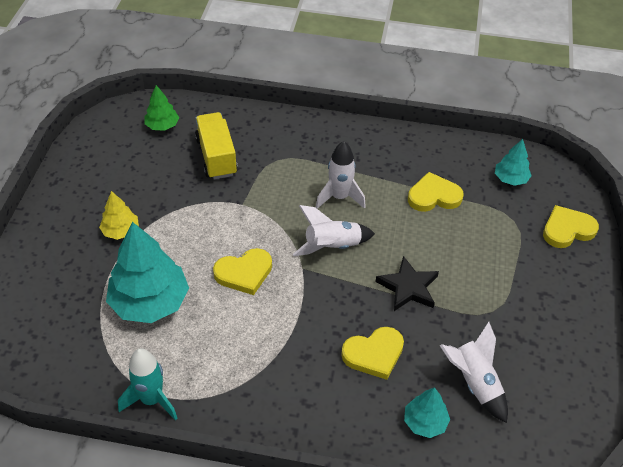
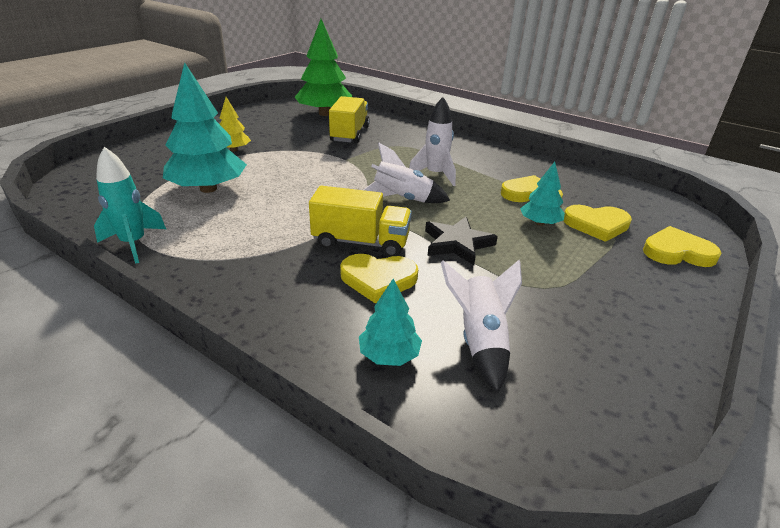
camera: 25 degrees right, 15 degrees down
(162, 126) = (324, 114): green tree -> green tree, size x1.94
(244, 273) = (305, 194): yellow heart -> yellow heart (596, 225)
(334, 318) = (361, 242): none -> yellow truck
(510, 179) = (623, 203): turquoise tree -> turquoise tree (540, 223)

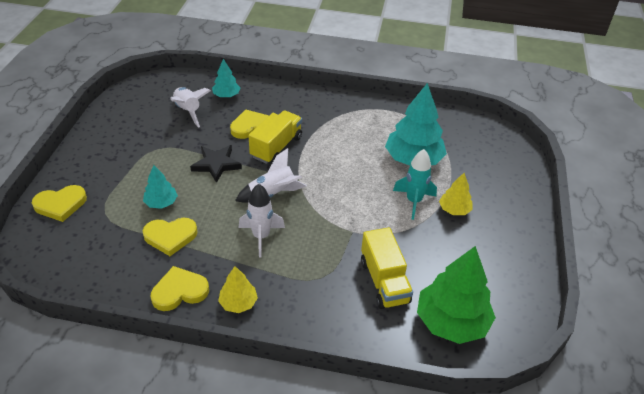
camera: 155 degrees right, 10 degrees up
(134, 244) = (396, 109): turquoise rocket -> turquoise rocket (413, 201)
(361, 242) = (276, 147): yellow truck -> yellow truck turned 135 degrees clockwise
(475, 149) = (238, 303): none -> yellow tree
(596, 225) = (116, 215): yellow heart -> yellow heart (179, 291)

